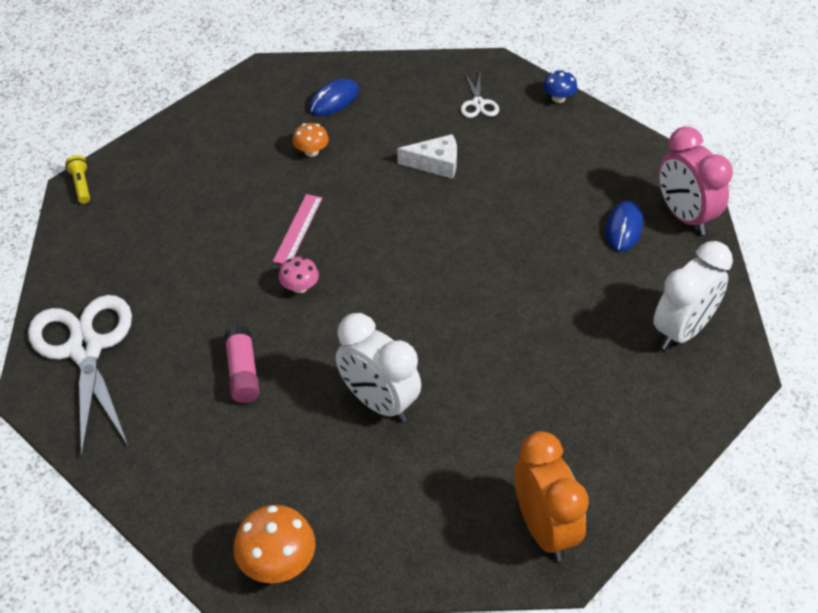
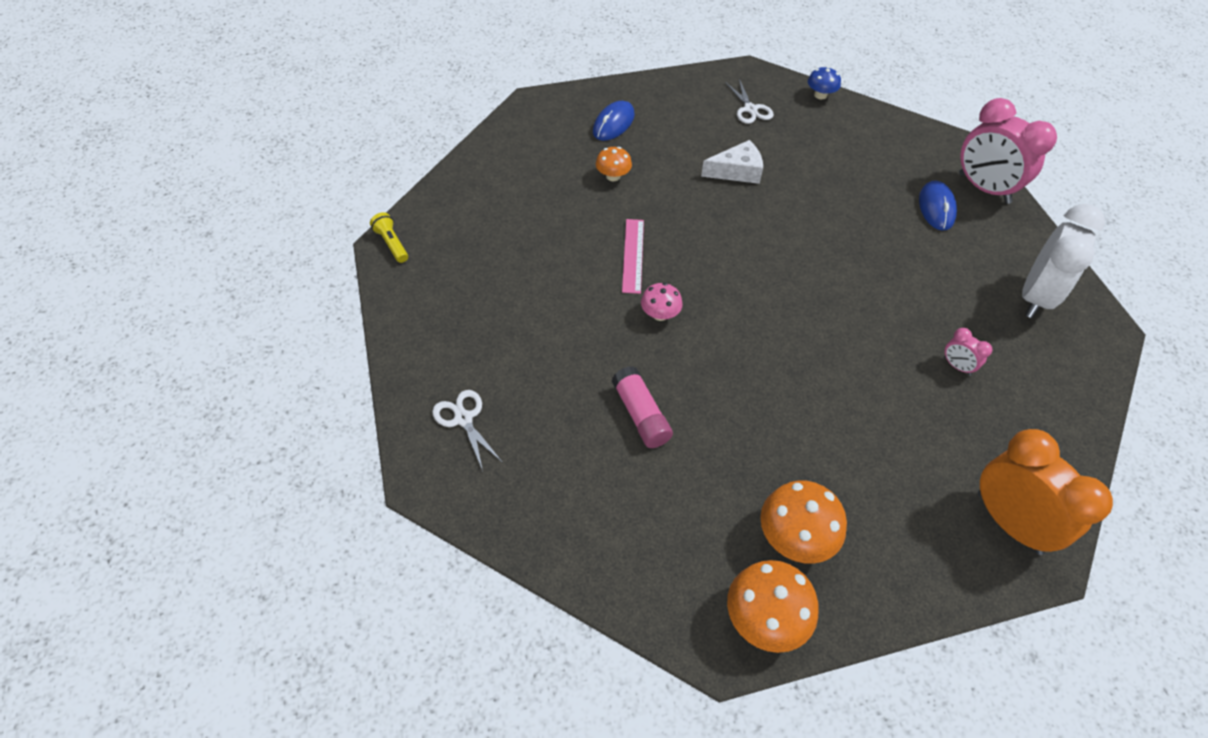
camera: 15 degrees left, 5 degrees up
(85, 349) = (463, 419): white scissors -> white scissors, size x0.45
(335, 502) = (795, 537): none -> orange mushroom
(379, 402) = (790, 421): white clock -> none
(566, 382) = (957, 366): none -> pink clock

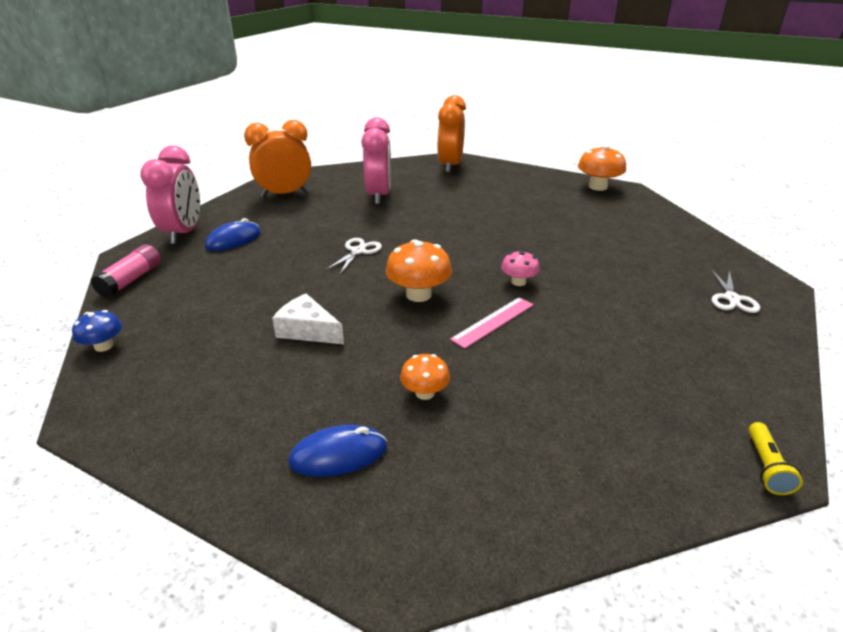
camera: 135 degrees left, 20 degrees down
(640, 415) = (591, 251): pink glue stick -> pink glue stick (131, 280)
(750, 109) = (184, 374): white scissors -> white scissors (358, 251)
(795, 537) = (554, 194): orange mushroom -> orange mushroom (418, 294)
(957, 366) = (378, 196): pink clock -> pink clock, size x2.27
(1035, 297) = (284, 194): white clock -> orange clock

